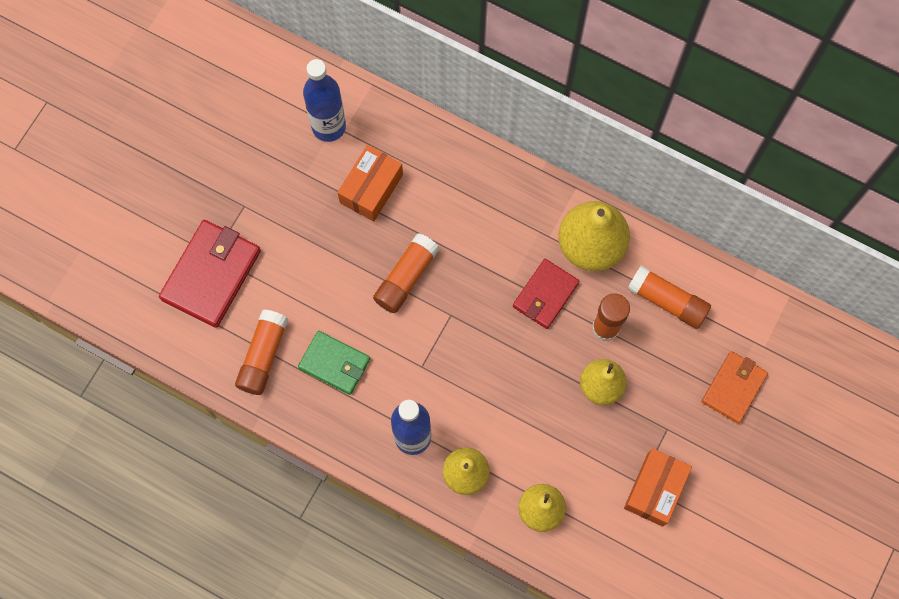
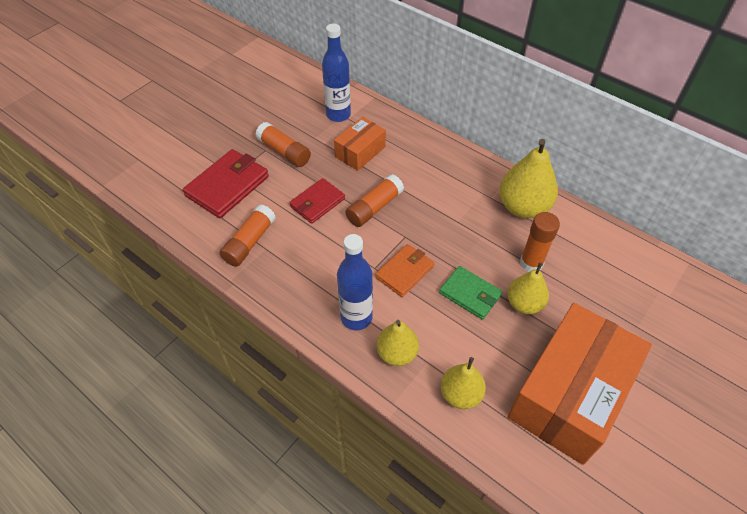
camera: 10 degrees right, 20 degrees down
(334, 363) = (304, 255): green wallet -> green wallet (470, 294)
(545, 295) = (483, 234): red wallet -> red wallet (317, 203)
(655, 489) = (569, 394): orange box -> orange box, size x2.02
(667, 301) = (584, 252): orange glue stick -> orange glue stick (284, 152)
(733, 388) = (642, 323): orange wallet -> orange wallet (404, 272)

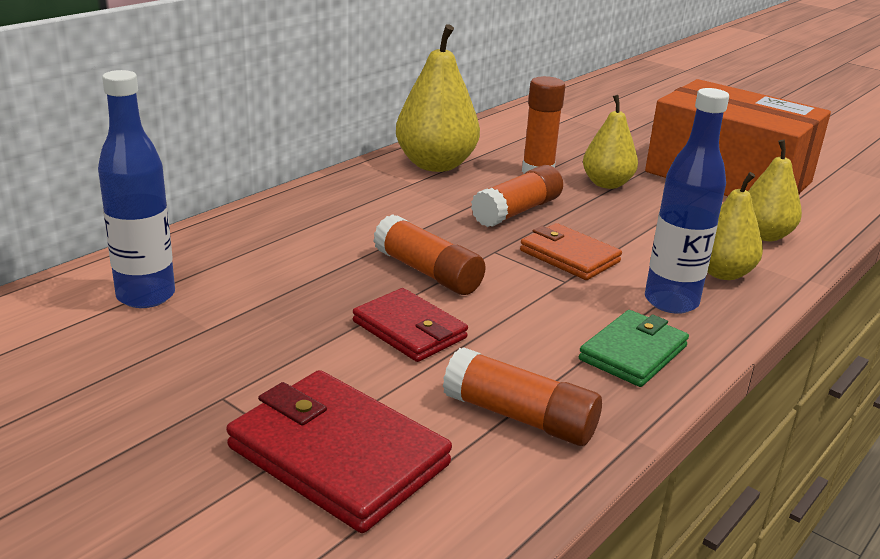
camera: 90 degrees left, 25 degrees down
(284, 152) = (241, 368): orange glue stick -> orange glue stick (517, 211)
(360, 152) = (275, 277): orange box -> none
(470, 294) = (600, 214): green wallet -> green wallet (633, 353)

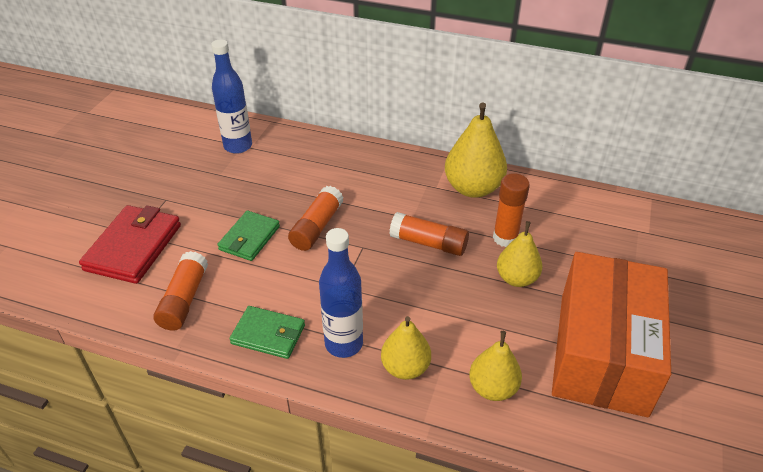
camera: 70 degrees right, 15 degrees up
(409, 330) = (249, 238): red wallet -> green wallet
(569, 256) = (378, 282): orange wallet -> none

